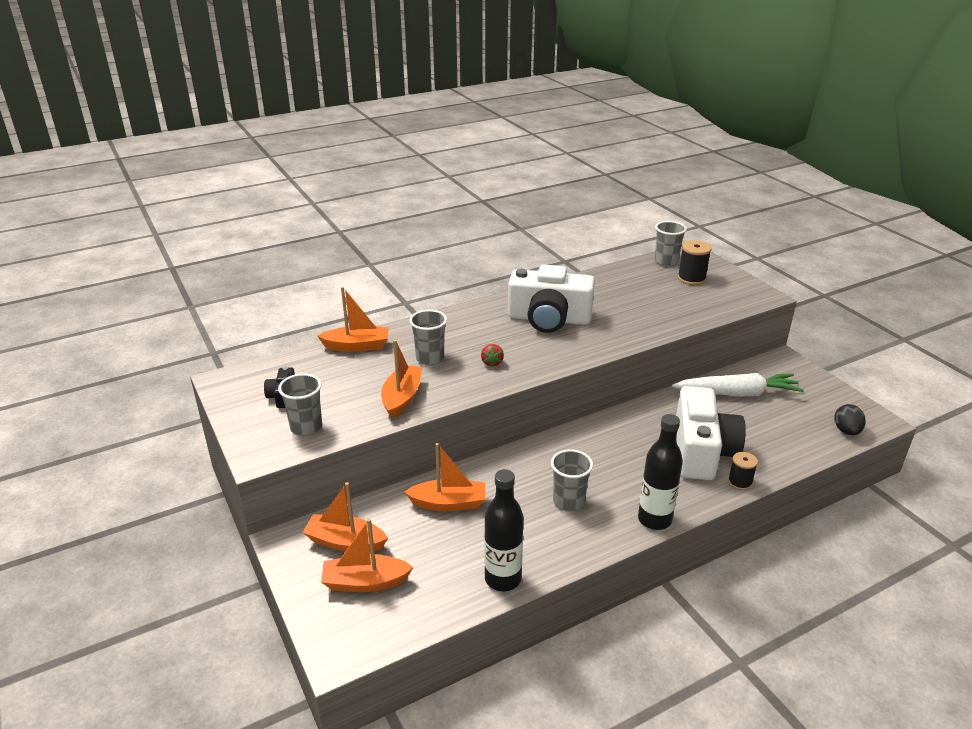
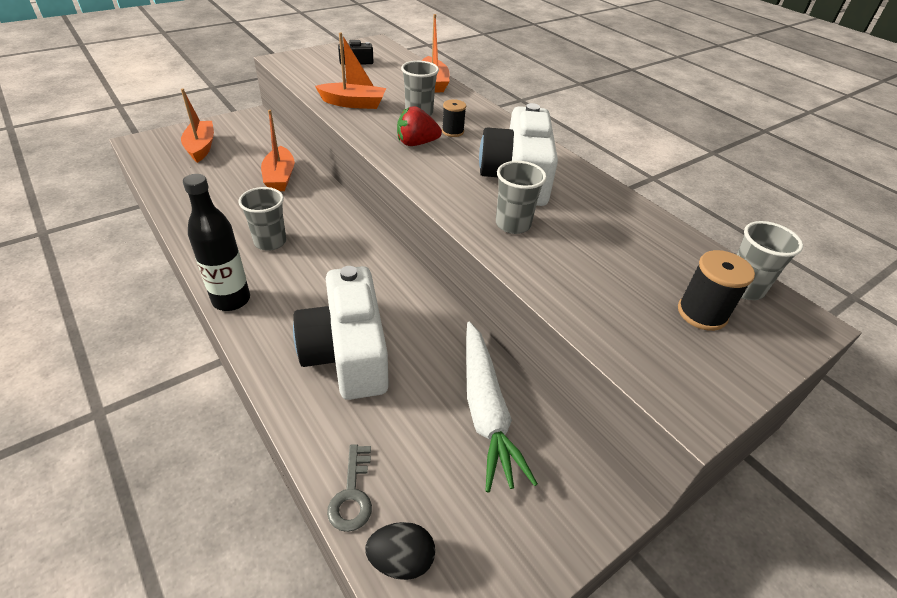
camera: 80 degrees right, 10 degrees up
(306, 427) = (314, 71): grey cup -> grey cup (513, 224)
(345, 542) = (245, 137): orange boat -> none
(492, 362) = (416, 143): red strawberry -> red strawberry, size x1.58
(503, 579) = (181, 205): black bottle -> none
(701, 451) = (347, 352): white camera -> white camera turned 75 degrees clockwise
(740, 482) = (283, 384): black spool -> black spool (453, 132)
(814, 448) = (352, 494): none -> grey key

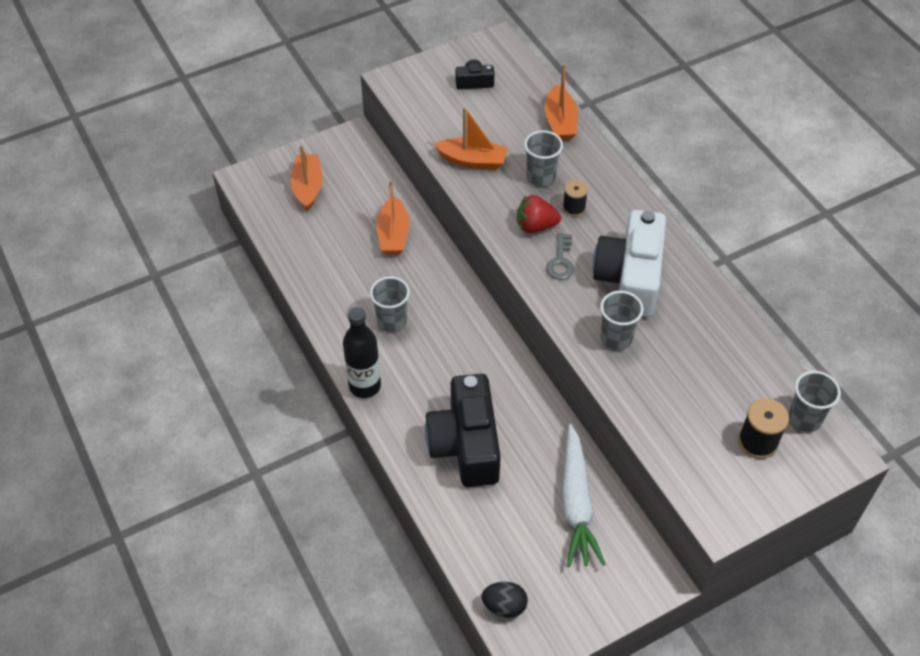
camera: 10 degrees right, 10 degrees up
(347, 352) = (466, 444): white camera -> black camera
(352, 494) = (471, 559): grey key -> grey key (561, 261)

